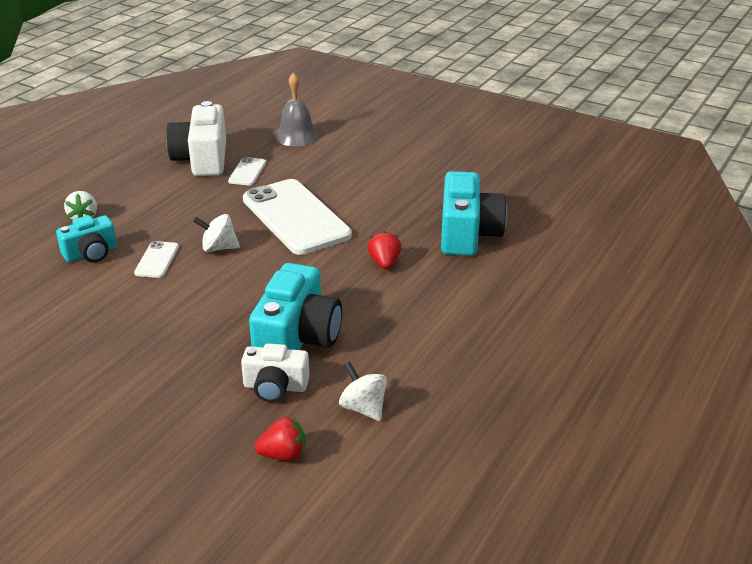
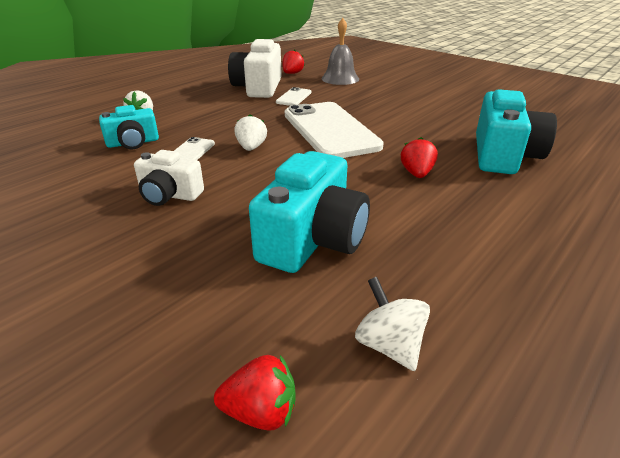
camera: 10 degrees right, 0 degrees up
(218, 248) = (251, 148): white spinning top -> white strawberry
(237, 131) = (292, 73): none -> red strawberry
(275, 387) = (273, 298): white camera -> white camera (169, 195)

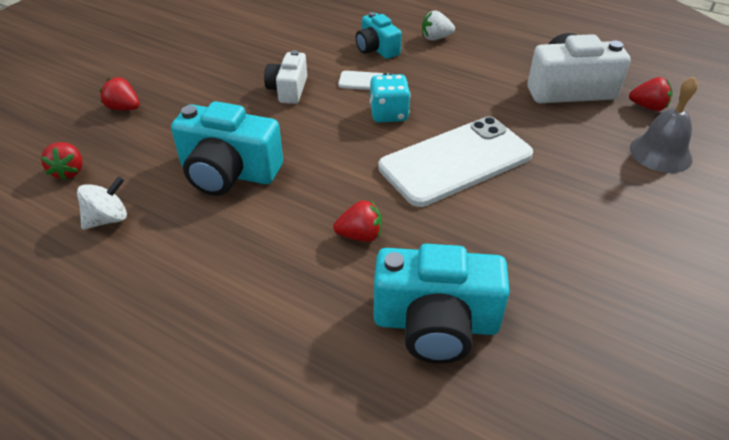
camera: 80 degrees right, 10 degrees up
(101, 348) = (124, 108): none -> red strawberry
(251, 148) = (389, 114): white strawberry -> turquoise dice
(294, 97) = (550, 121): white phone -> none

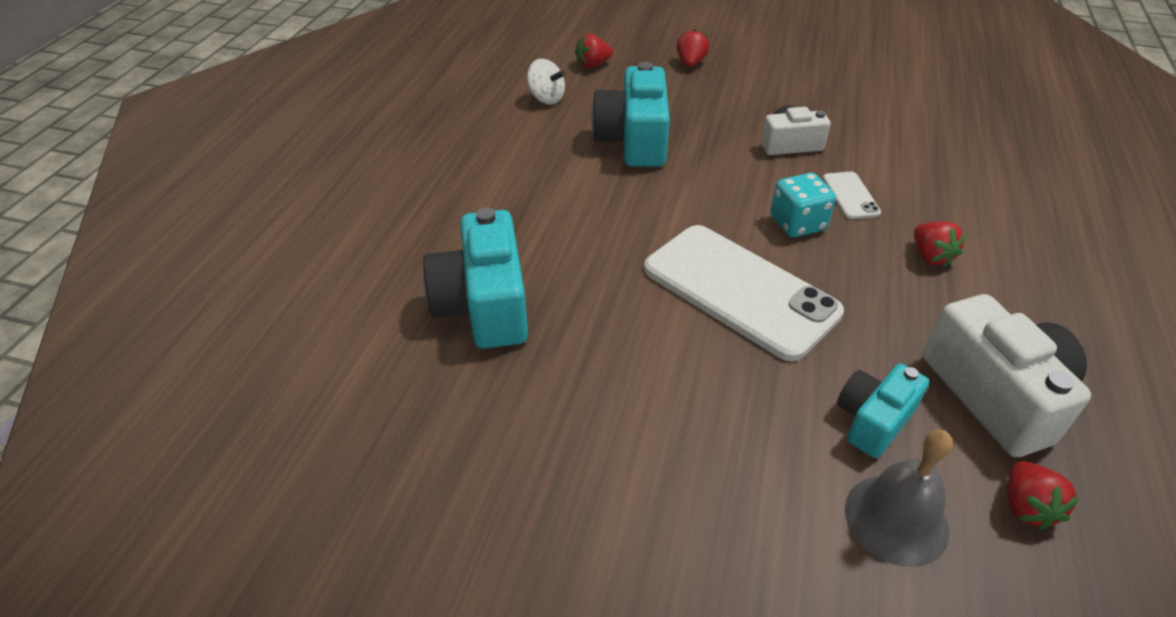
camera: 75 degrees right, 0 degrees up
(360, 235) = (583, 237): red strawberry -> red strawberry (930, 256)
(377, 49) = (932, 191): turquoise camera -> turquoise camera (873, 420)
(435, 38) = (1010, 238): white strawberry -> none

